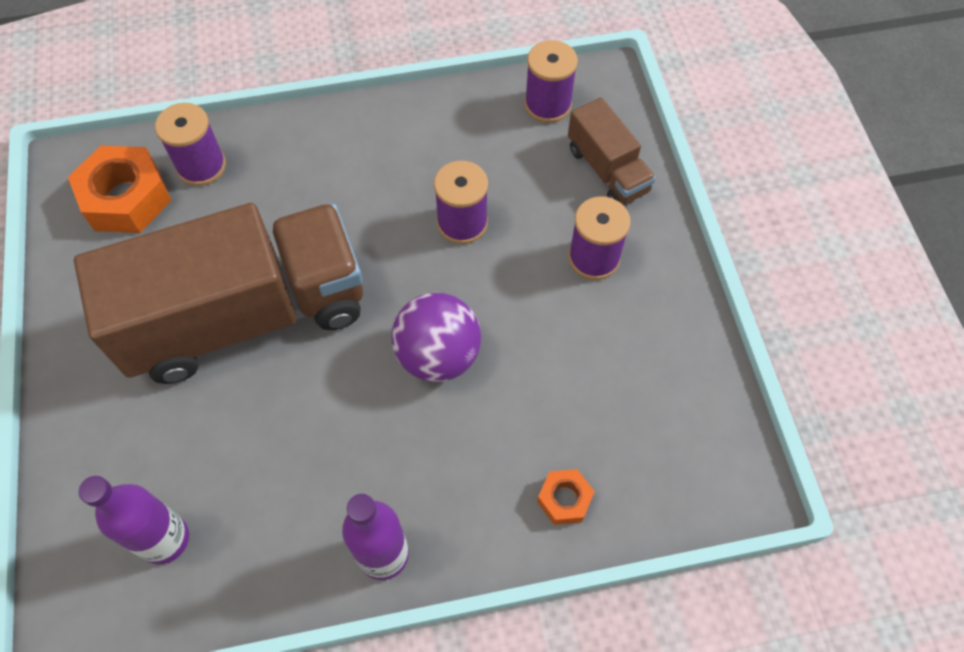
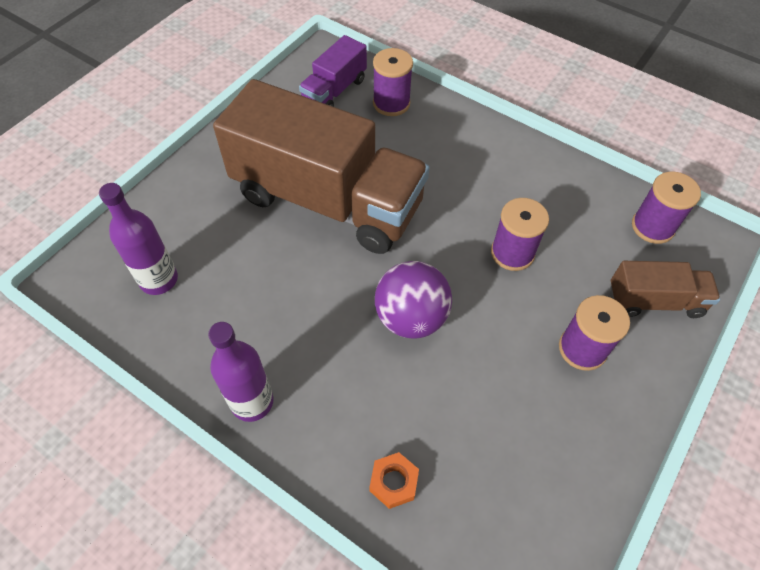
camera: 45 degrees right, 5 degrees down
(126, 198) = (334, 91): orange nut -> purple truck
(607, 170) = (654, 301): brown truck -> brown truck turned 105 degrees counterclockwise

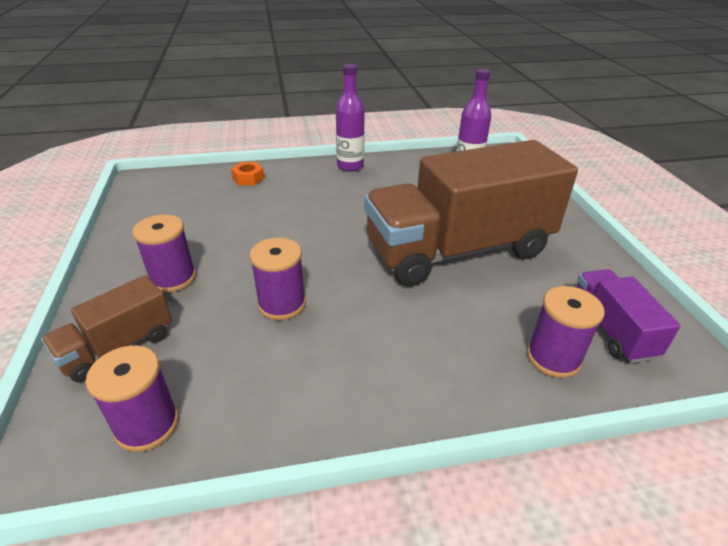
camera: 135 degrees right, 20 degrees down
(411, 318) = (313, 229): purple ball -> none

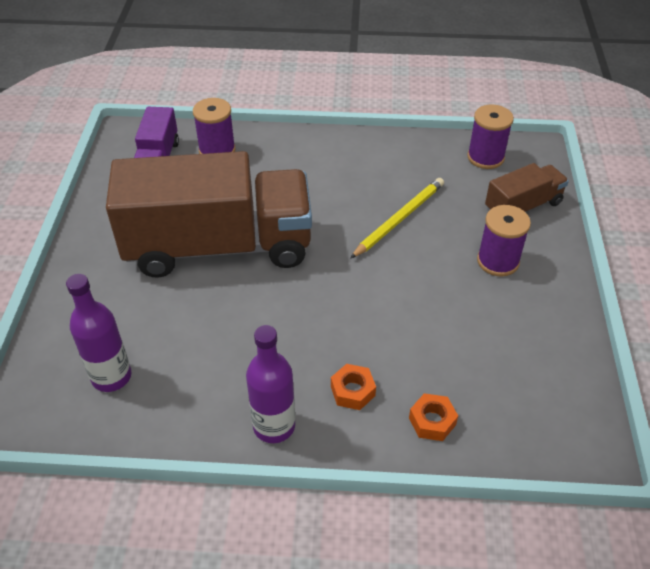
camera: 165 degrees left, 10 degrees up
(282, 304) = (399, 219): purple spool -> yellow pencil
(304, 184) = (352, 391): none -> orange nut

